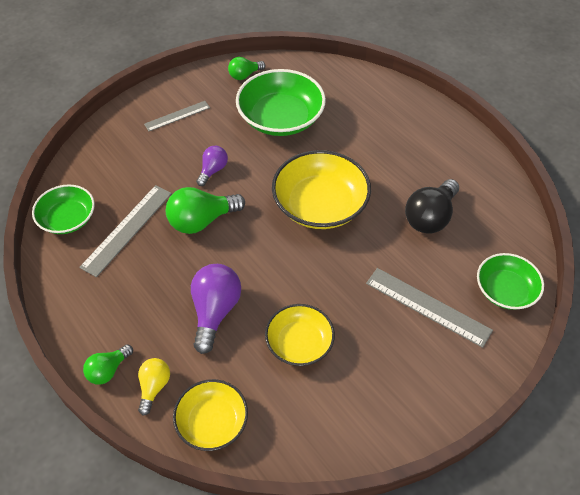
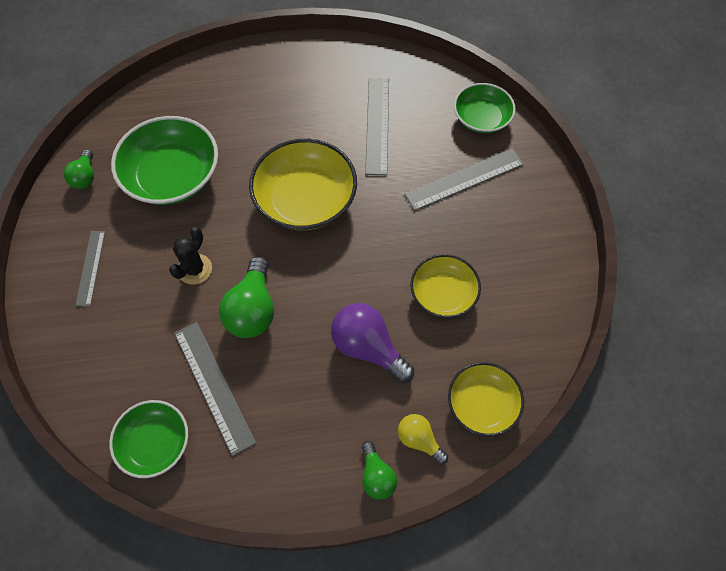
camera: 60 degrees left, 10 degrees up
(213, 170) = (195, 269): purple light bulb -> black cactus
(430, 217) = (377, 125): black light bulb -> grey ruler

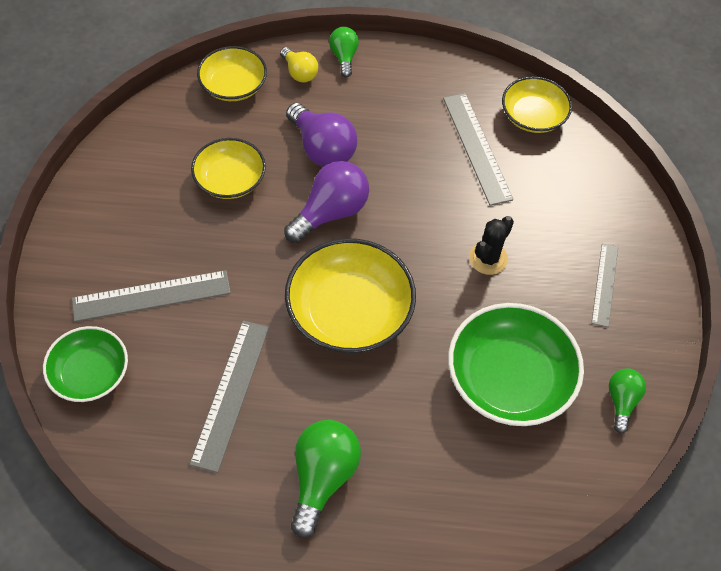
camera: 170 degrees left, 5 degrees down
(155, 443) = (533, 116): green bowl -> yellow bowl
(252, 310) = (430, 205): green light bulb -> green light bulb (322, 478)
(342, 282) = (330, 212): none -> purple light bulb

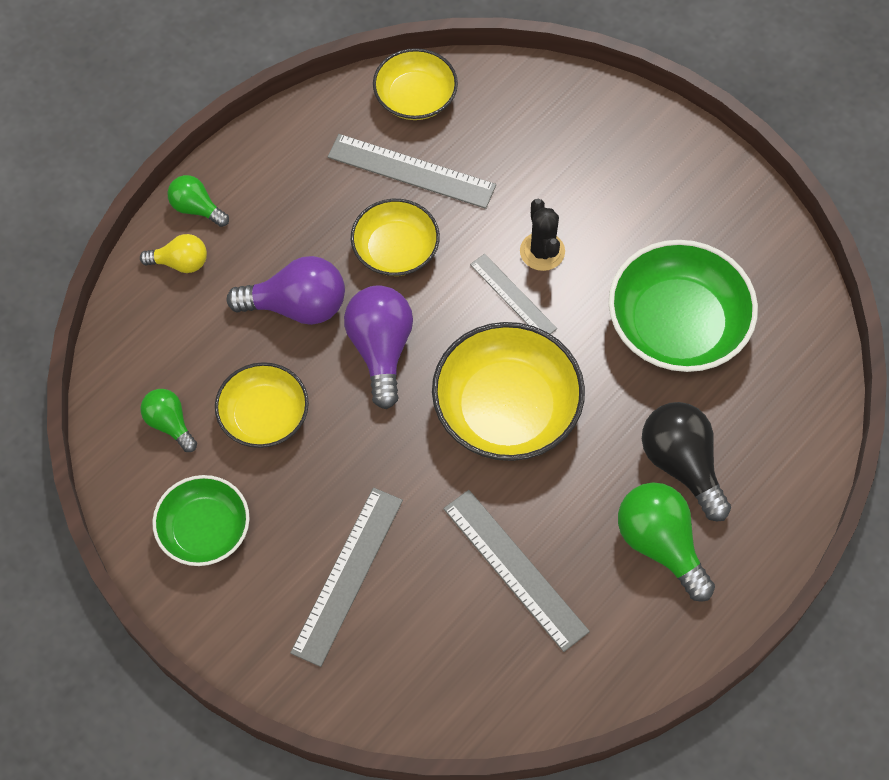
camera: 50 degrees left, 5 degrees up
(90, 373) = (394, 685): green bowl -> green bowl (204, 529)
(233, 85) = (142, 335): yellow bowl -> yellow bowl (395, 249)
(398, 452) = (682, 465): none -> black light bulb
(604, 284) = (643, 179): grey ruler -> grey ruler (513, 296)
(621, 401) = (764, 253): green light bulb -> green light bulb (170, 424)

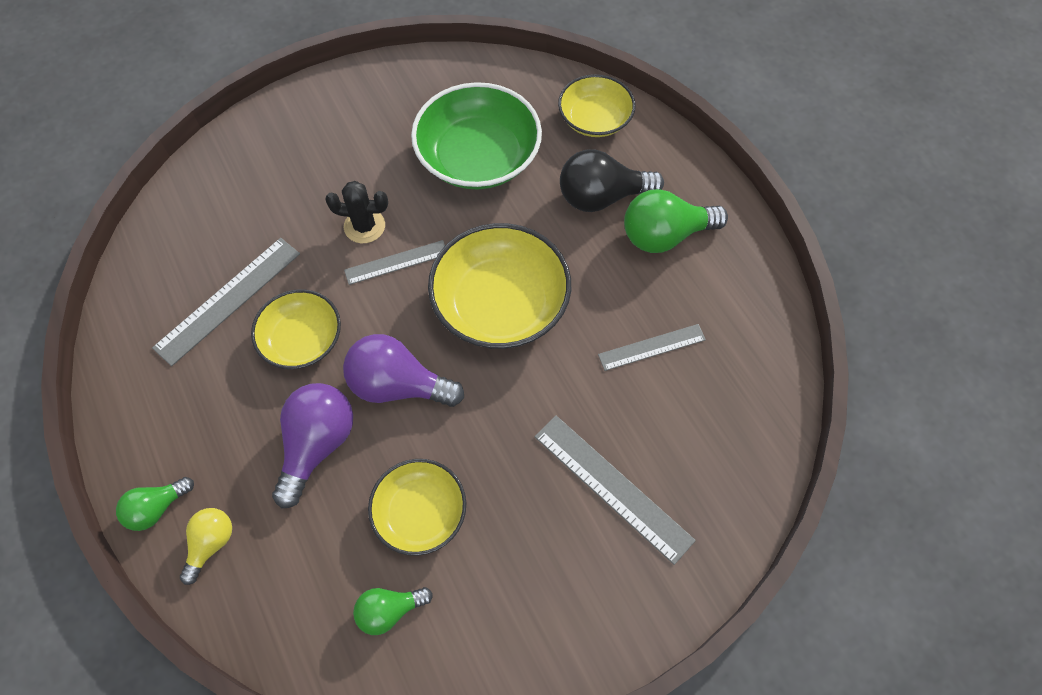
camera: 70 degrees left, 0 degrees up
(204, 529) = (519, 609): green bowl -> none
(415, 97) = (153, 271): yellow bowl -> yellow bowl (595, 119)
(515, 569) = (652, 347): grey ruler -> grey ruler, size x0.63

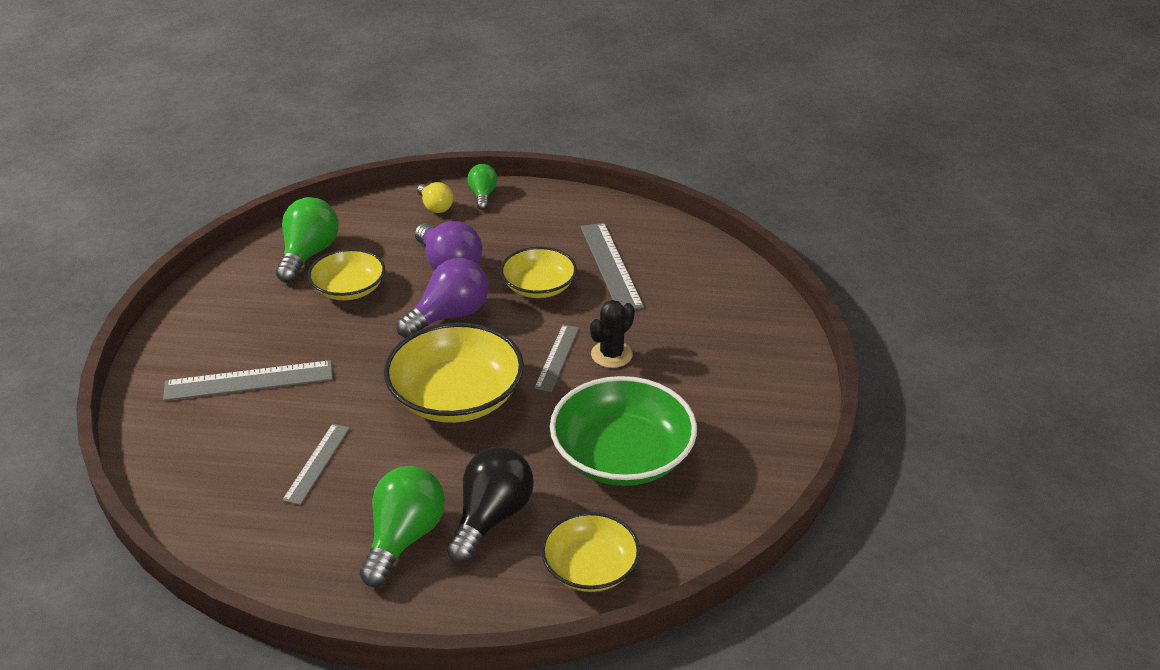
camera: 125 degrees right, 25 degrees down
(389, 610) = (308, 254): green light bulb -> green light bulb, size x1.71

